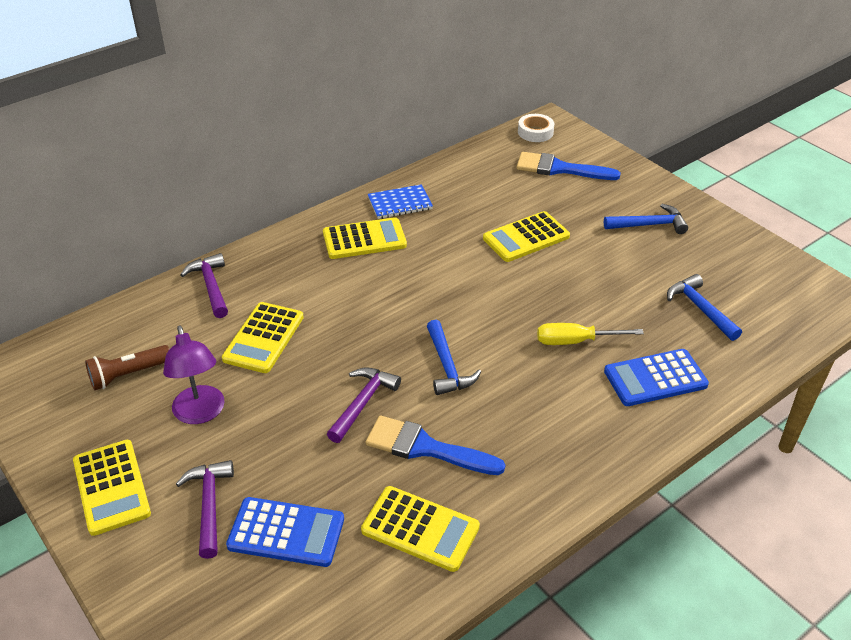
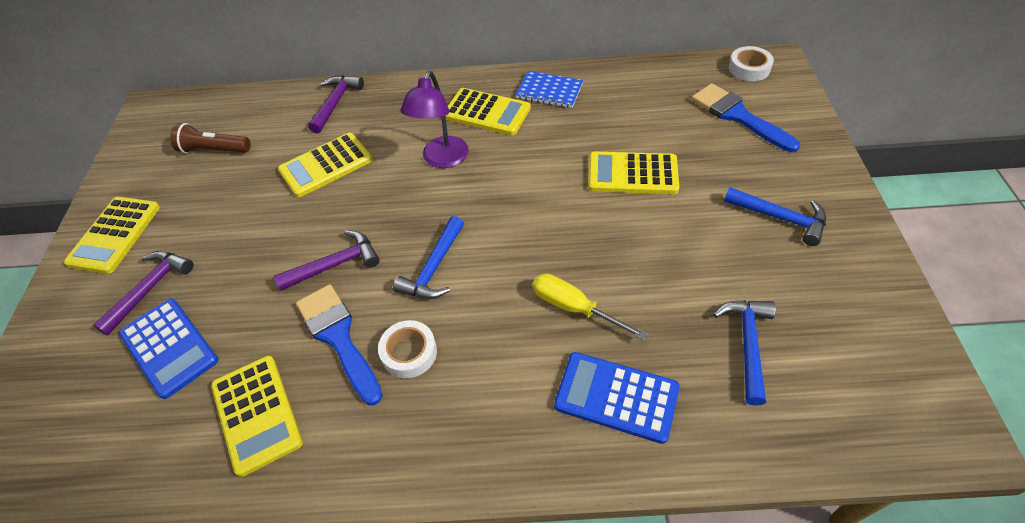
camera: 40 degrees right, 10 degrees up
(200, 413) = (222, 207): purple lamp -> purple lamp (442, 159)
(491, 428) = (409, 352): none -> white tape

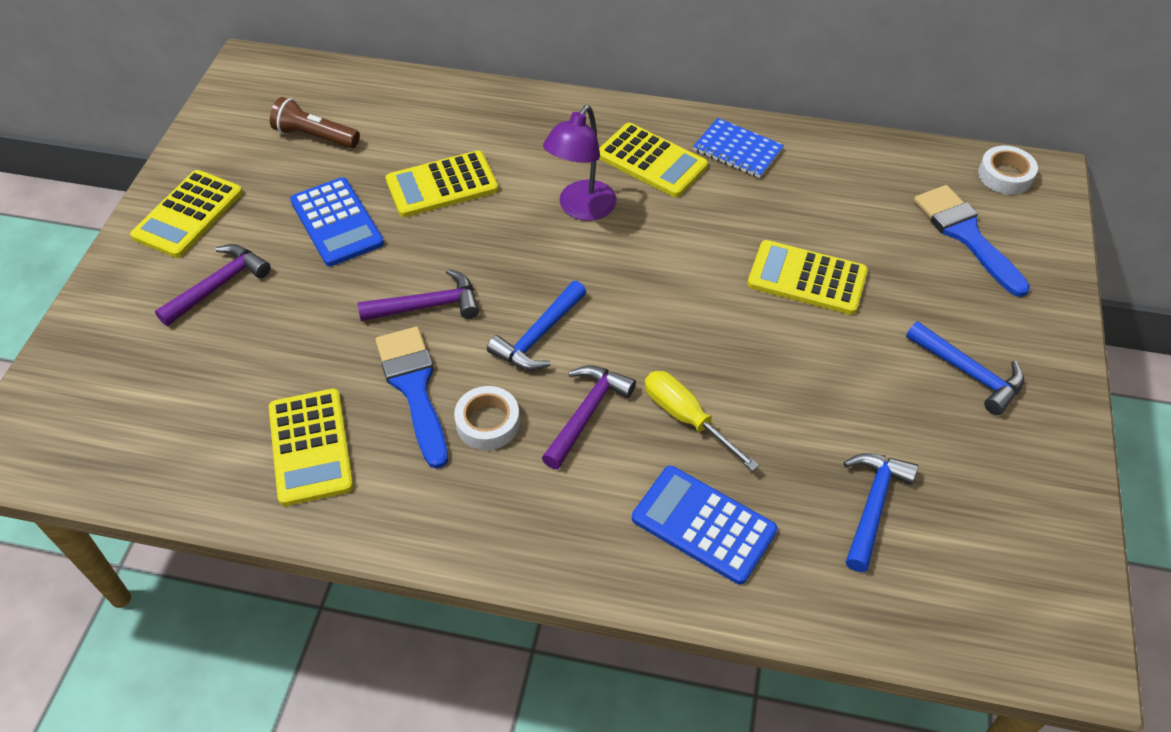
camera: 10 degrees right, 0 degrees up
(169, 347) = (230, 355): blue calculator -> blue calculator (337, 222)
(336, 103) = (470, 108): purple hammer -> purple hammer (587, 414)

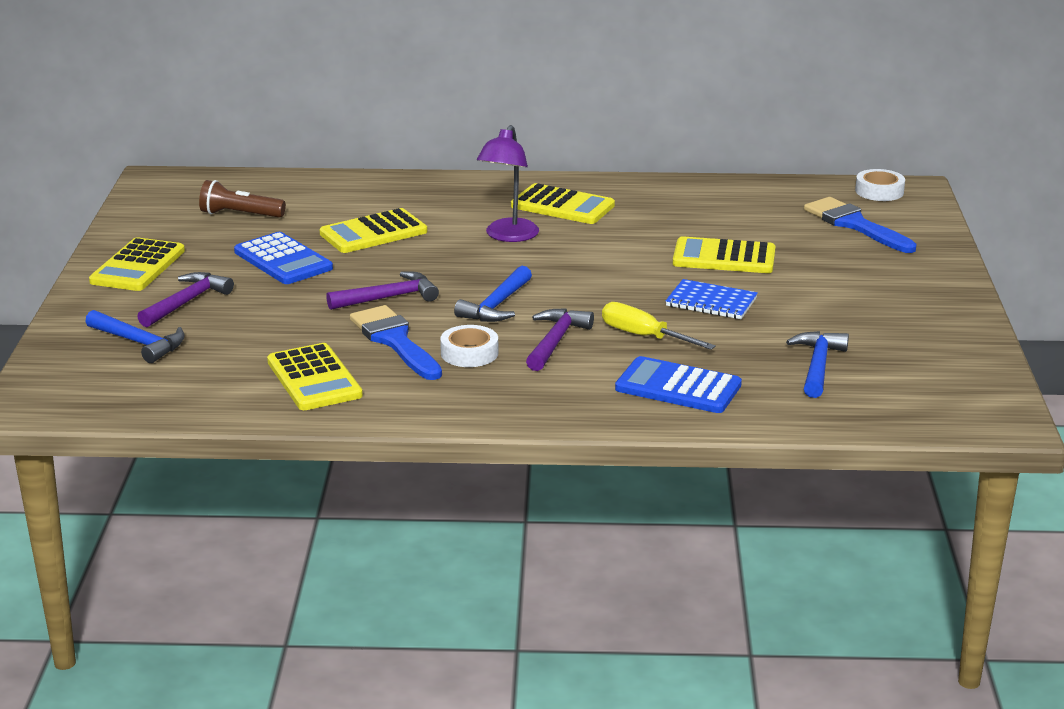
camera: 10 degrees left, 25 degrees down
(737, 150) = (638, 194): blue notebook -> blue notebook (711, 302)
(968, 373) = (878, 294): blue hammer -> blue hammer (139, 343)

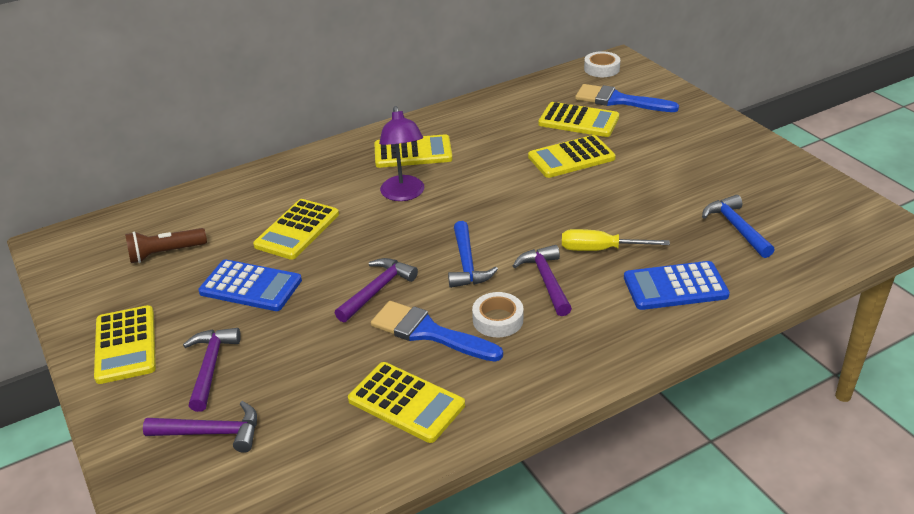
camera: 30 degrees left, 10 degrees up
(139, 343) = (211, 433): blue hammer -> purple hammer
(711, 302) = (608, 200): blue notebook -> none
(780, 229) = (578, 121): none -> yellow calculator

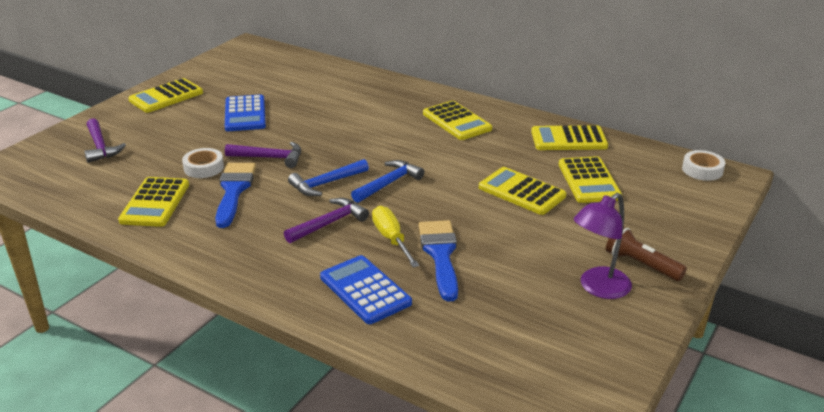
camera: 60 degrees right, 5 degrees down
(165, 253) = (261, 78): brown flashlight -> brown flashlight (641, 265)
(211, 367) = (159, 127): purple hammer -> none
(297, 230) = (318, 109): yellow calculator -> yellow calculator (568, 139)
(404, 194) = (395, 134): purple lamp -> purple lamp (598, 288)
(498, 320) = (265, 214): white tape -> white tape (204, 168)
(619, 100) = (652, 193): blue brush -> blue brush (440, 254)
(736, 228) = (488, 308): blue hammer -> blue hammer (388, 183)

